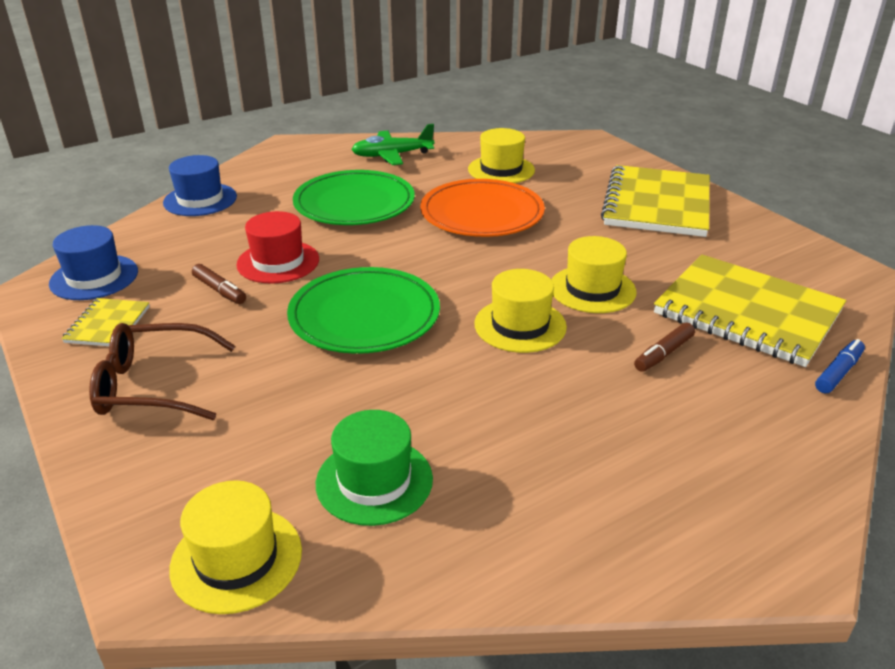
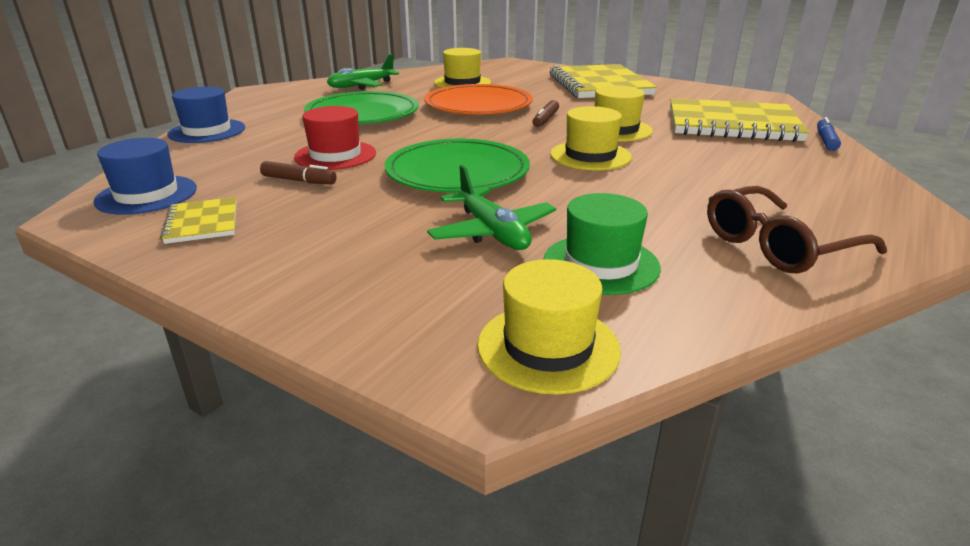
camera: 25 degrees left, 5 degrees down
(154, 385) = (307, 252): brown glasses -> brown glasses (778, 245)
(319, 408) = (492, 232): none -> green plane
(663, 354) = (710, 152): brown marker -> brown marker (545, 120)

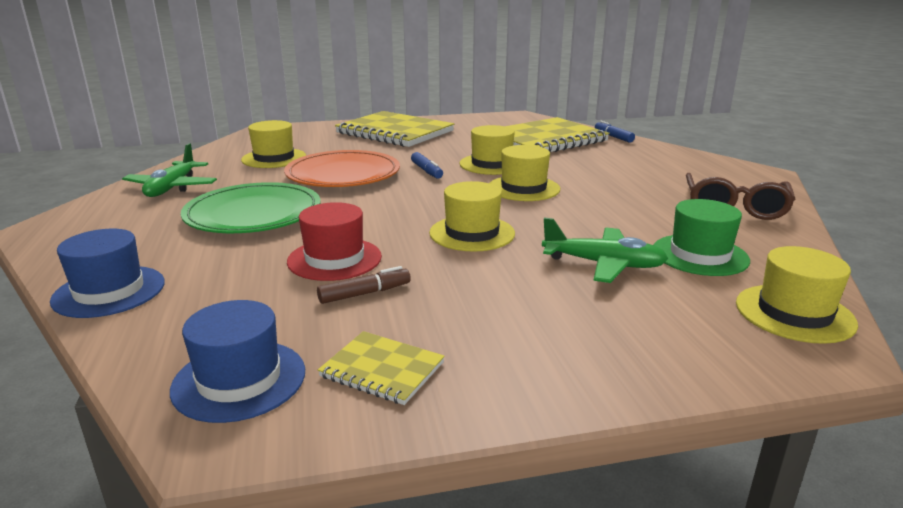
camera: 45 degrees left, 5 degrees down
(457, 172) = (472, 233): green plate -> yellow hat
(545, 120) = (426, 171): brown marker -> blue marker

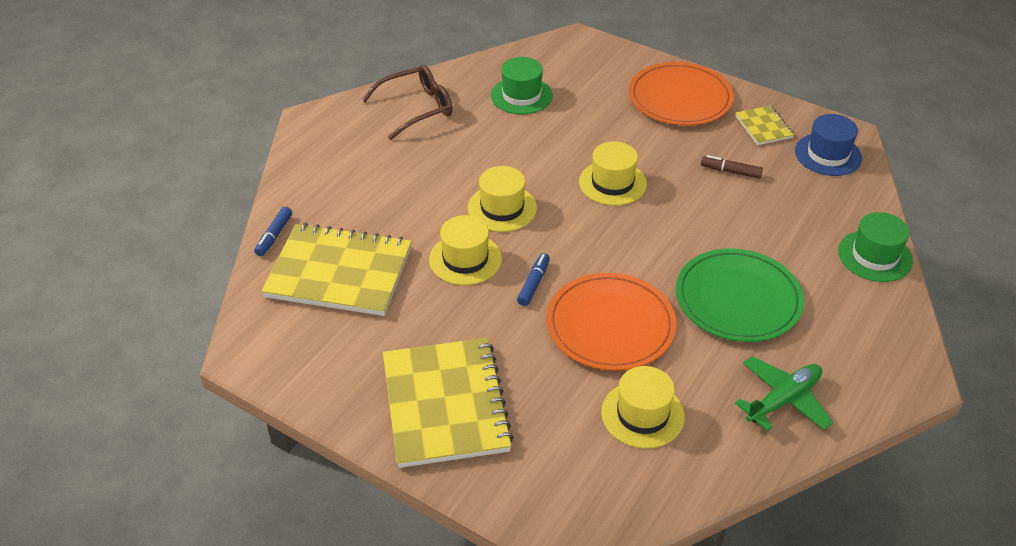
camera: 135 degrees left, 20 degrees up
(109, 291) = (875, 256): blue hat -> green hat
(334, 259) = (722, 209): red hat -> none
(551, 345) = (680, 98): none -> orange plate
(603, 264) = (581, 119): green plane -> none
(794, 313) = (554, 54): yellow hat -> none

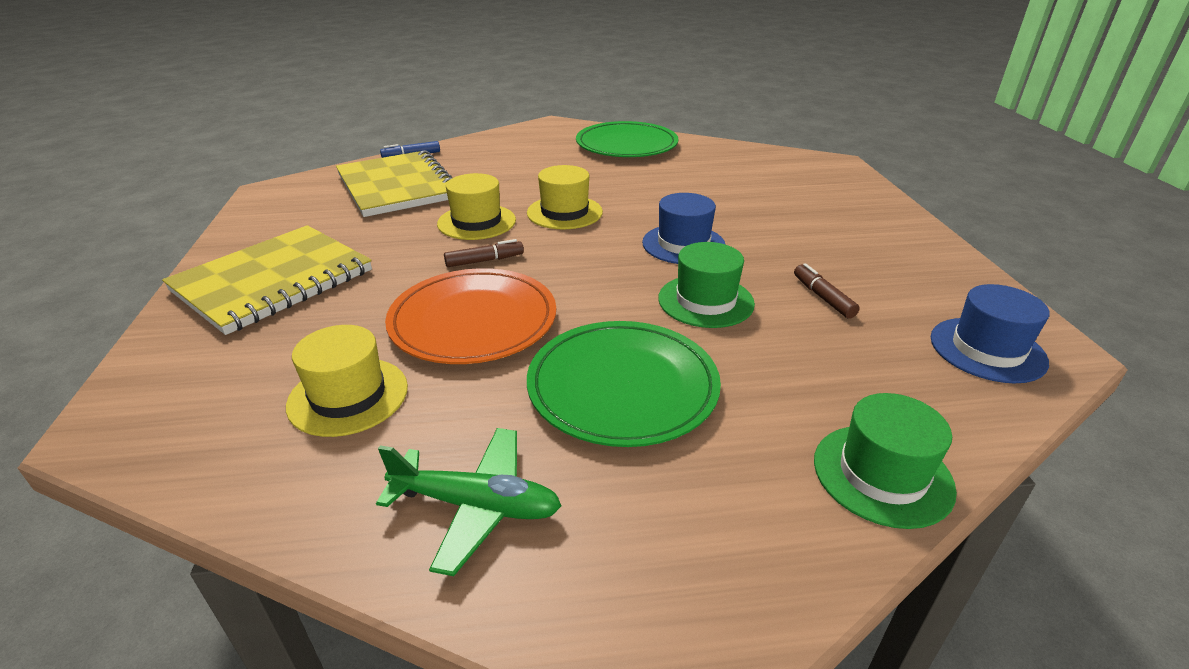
camera: 50 degrees right, 10 degrees down
(416, 108) = (626, 145): brown glasses -> green plate
(521, 95) = (718, 169): green hat -> green hat (705, 301)
(534, 283) = (484, 261): blue marker -> brown marker
(612, 183) = (683, 244): yellow hat -> blue hat
(680, 98) = (869, 229): orange plate -> none
(763, 127) = (934, 288): yellow notebook -> none

